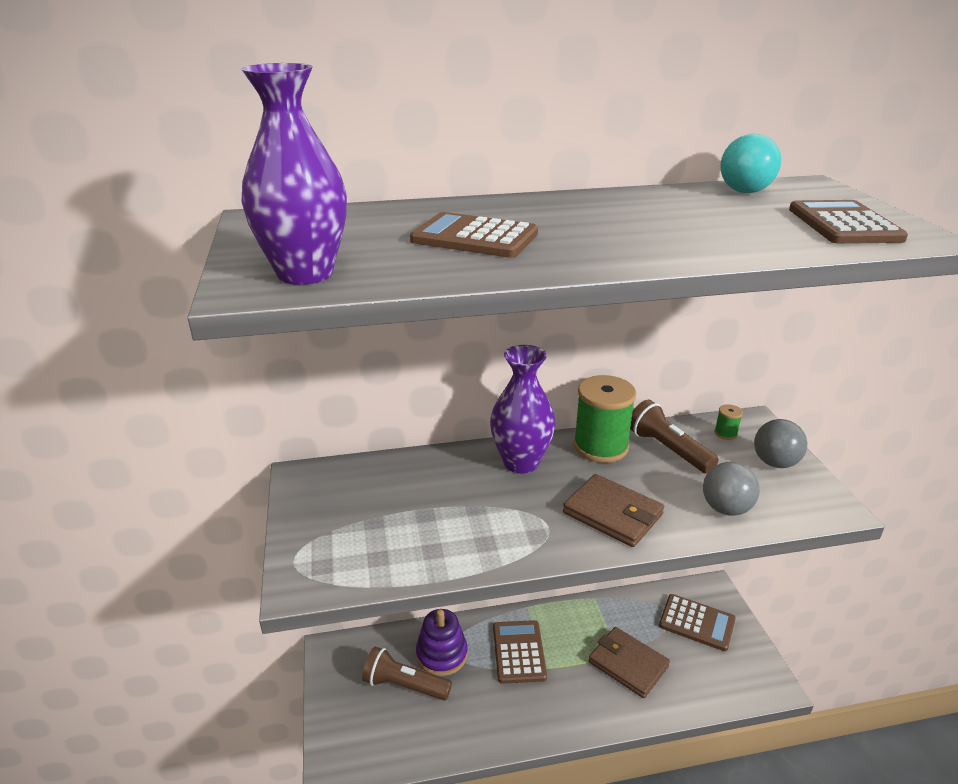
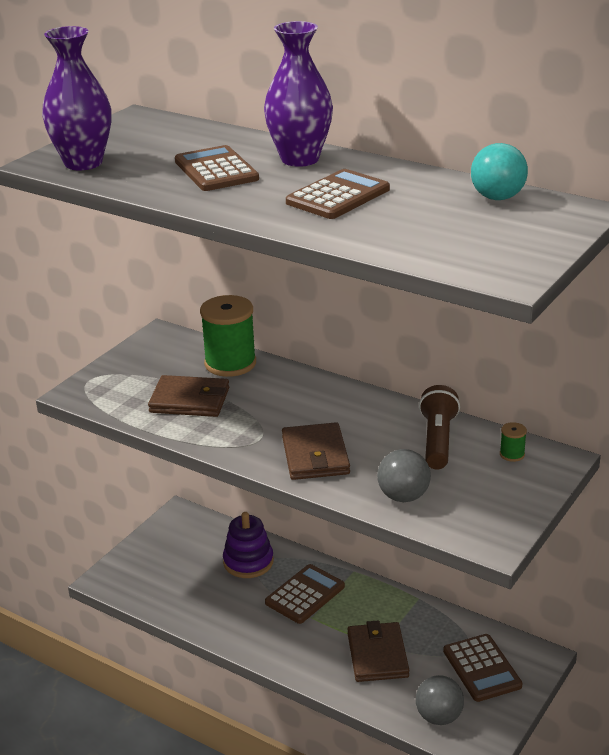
camera: 45 degrees right, 0 degrees up
(404, 685) = (200, 564): brown flashlight -> none
(430, 525) = (189, 400): none -> brown wallet
(521, 462) = (310, 394): purple vase -> purple vase (300, 159)
(600, 447) = (388, 413): green spool -> green spool (230, 363)
(775, 463) = (510, 493): grey ball -> grey ball (439, 717)
(844, 224) = (483, 247): brown calculator -> brown calculator (338, 196)

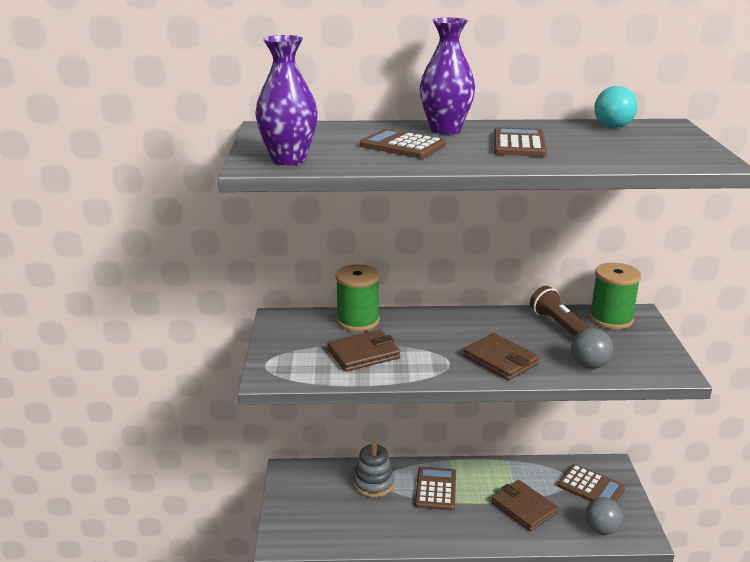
camera: 35 degrees left, 5 degrees down
(248, 562) = (373, 483): purple stacking toy -> grey stacking toy
(512, 454) = (611, 319): green spool -> green spool, size x2.37

